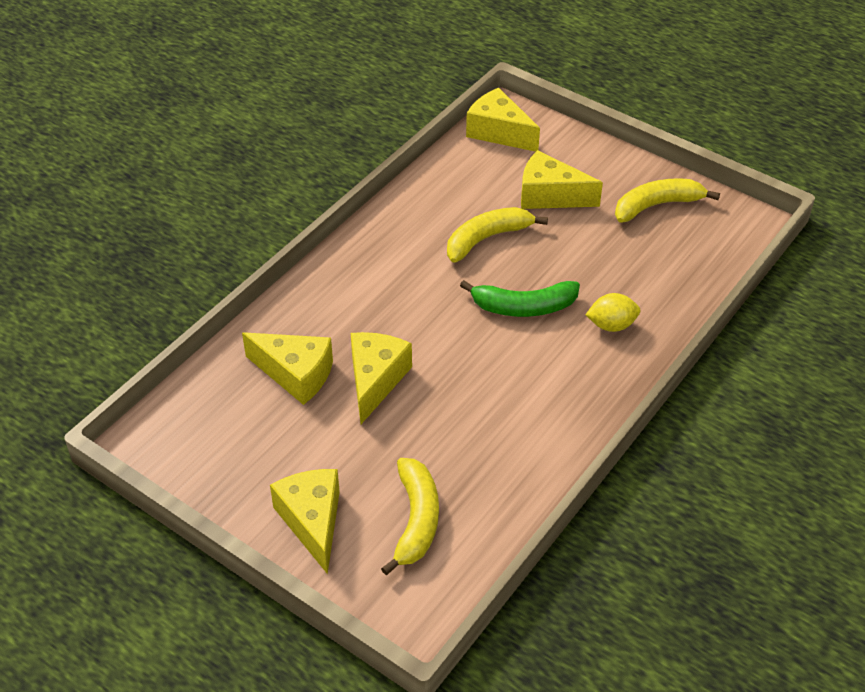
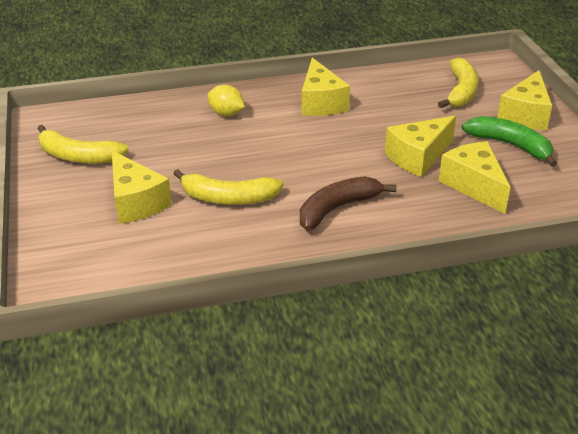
camera: 140 degrees left, 10 degrees down
(391, 279) = (337, 208): none -> brown banana
(416, 520) = (461, 91): yellow banana -> yellow banana turned 150 degrees clockwise
(498, 132) = (87, 276): yellow cheese -> yellow cheese (321, 102)
(523, 307) = (266, 147): green banana -> green banana (510, 145)

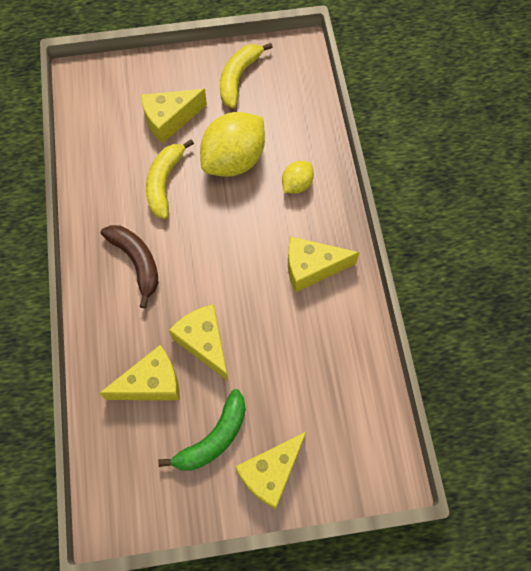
camera: 95 degrees right, 30 degrees up
(196, 152) = (234, 160): none -> yellow lemon
(461, 91) = (326, 414): yellow banana -> none
(525, 115) = (271, 473): yellow cheese -> yellow cheese turned 75 degrees counterclockwise

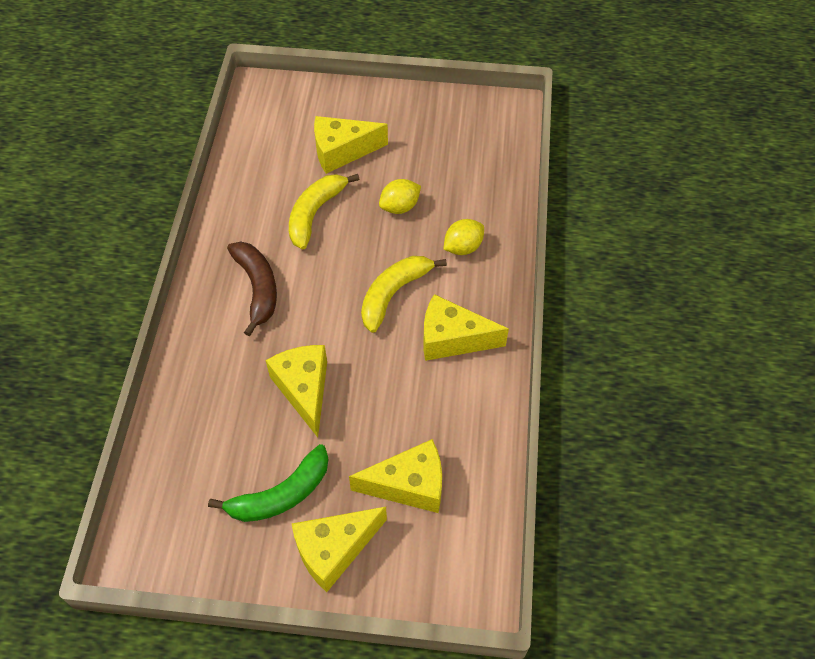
camera: 15 degrees right, 10 degrees down
(151, 383) = (231, 418): yellow cheese -> yellow cheese (409, 485)
(234, 160) = (400, 207): yellow lemon -> yellow lemon, size x0.50
(238, 78) = (432, 124): yellow banana -> yellow banana (394, 294)

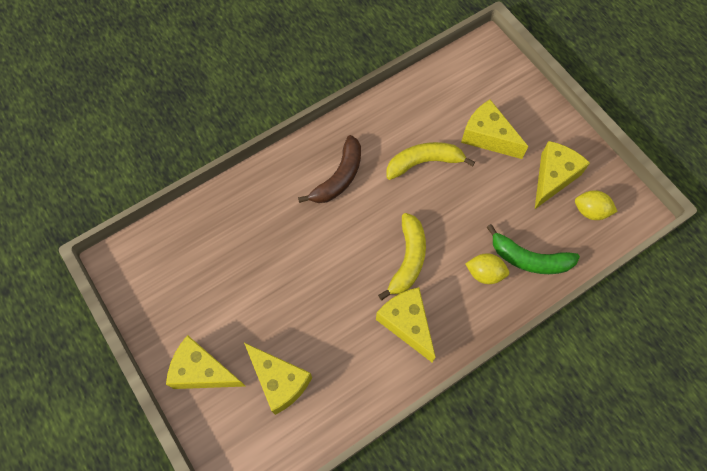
camera: 50 degrees right, 10 degrees up
(281, 494) = (214, 310): green banana -> green banana (529, 259)
(304, 390) = (292, 264): yellow cheese -> yellow cheese (553, 177)
(394, 294) = (407, 260): yellow banana -> yellow banana turned 105 degrees clockwise
(400, 207) = (478, 208): yellow lemon -> yellow lemon (590, 211)

